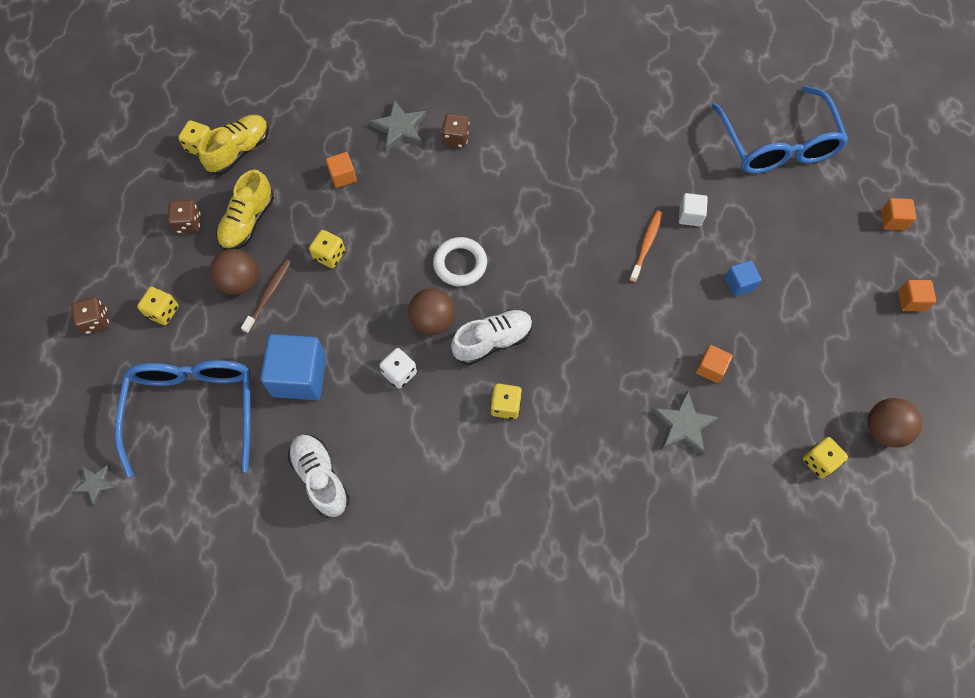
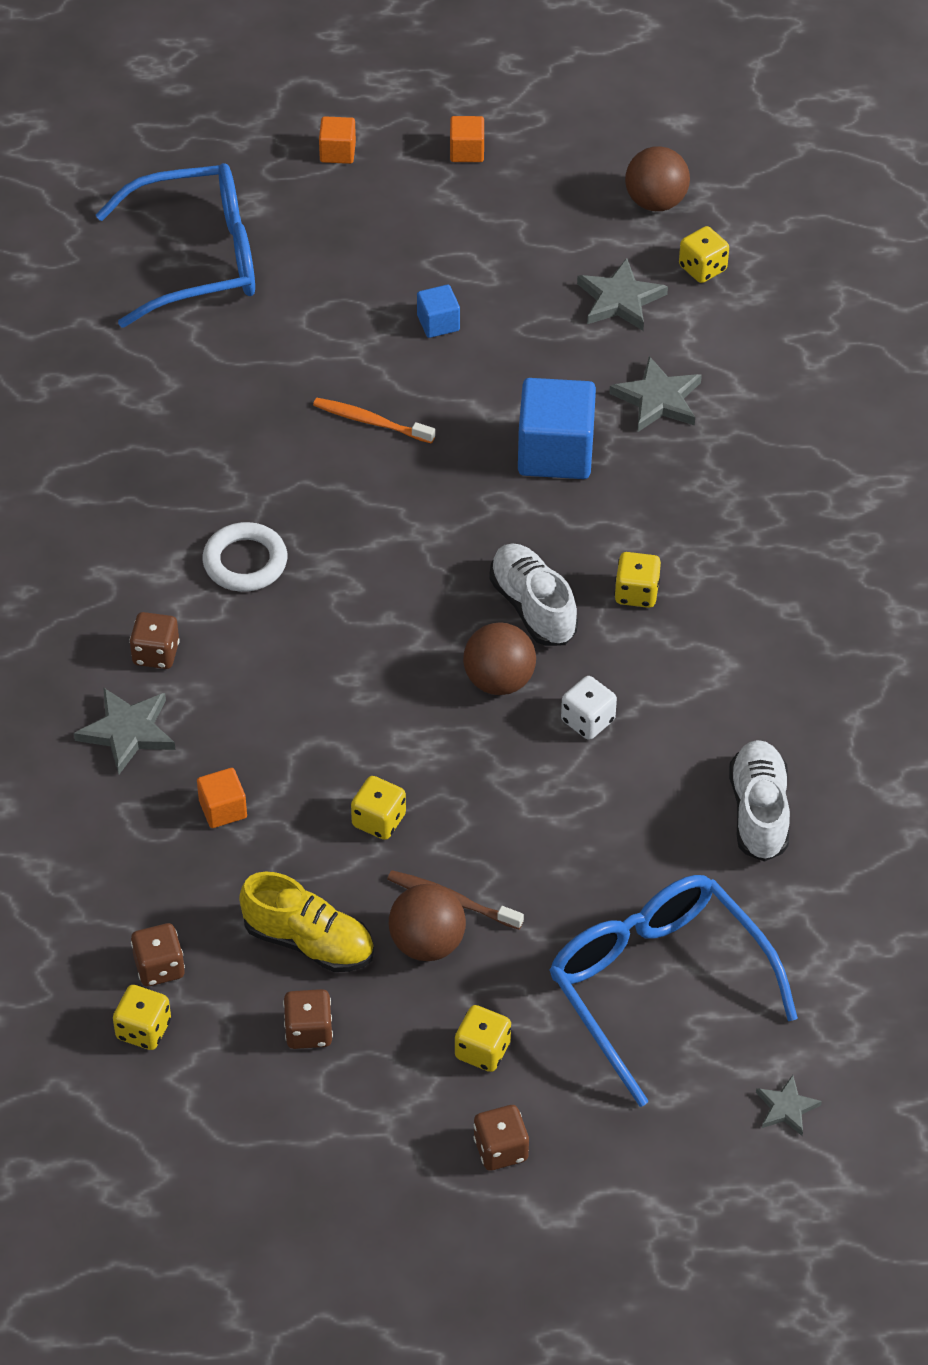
camera: 90 degrees left, 15 degrees down
(194, 410) = (658, 986): blue glasses -> blue glasses turned 60 degrees clockwise
(239, 151) = (159, 967): yellow shoe -> brown dice
(299, 376) = (596, 849): blue cube -> blue cube (555, 452)
(320, 478) = (759, 812): white shoe -> white shoe turned 120 degrees clockwise
(460, 264) = (398, 647): white ring -> white ring (245, 562)
(690, 216) = (321, 368): white cube -> none
(710, 368) = (572, 364): orange cube -> none
(778, 402) = (620, 299): none -> grey star

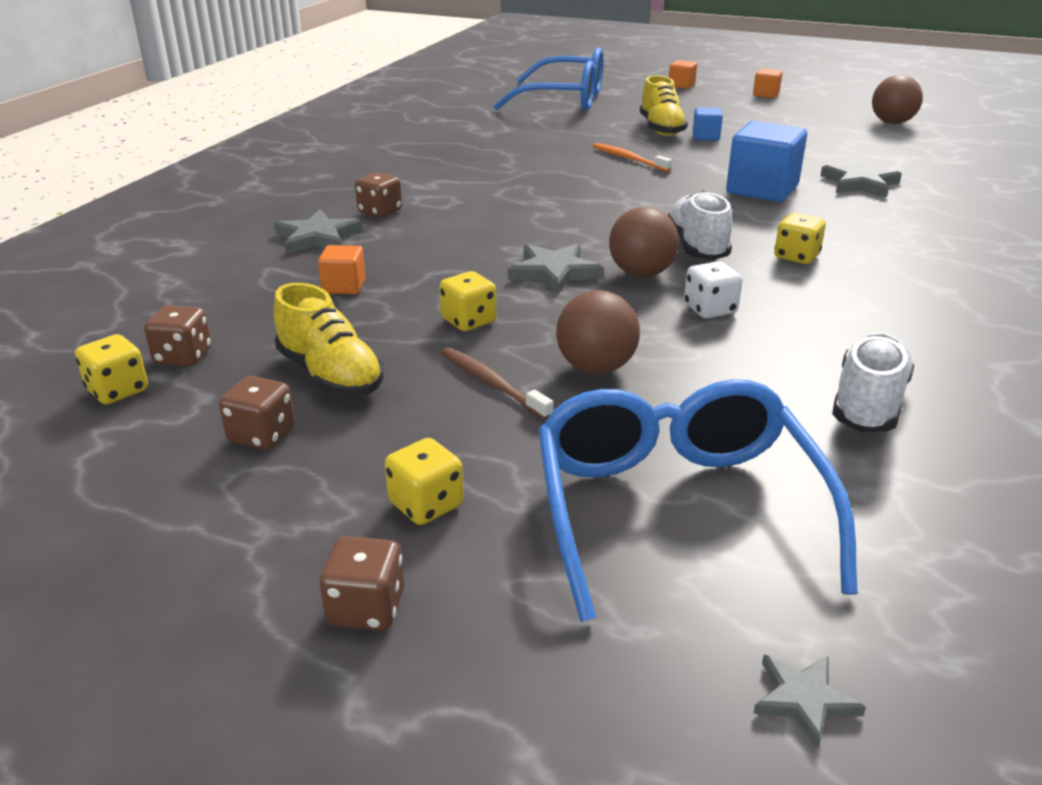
camera: 25 degrees right, 20 degrees down
(245, 562) = (486, 190): white ring -> none
(372, 317) = (661, 129): none -> yellow shoe
(427, 943) = (441, 405): brown ball -> brown ball (596, 367)
(620, 299) = (847, 147): grey star -> grey star (554, 272)
(702, 268) = (918, 146): yellow dice -> none

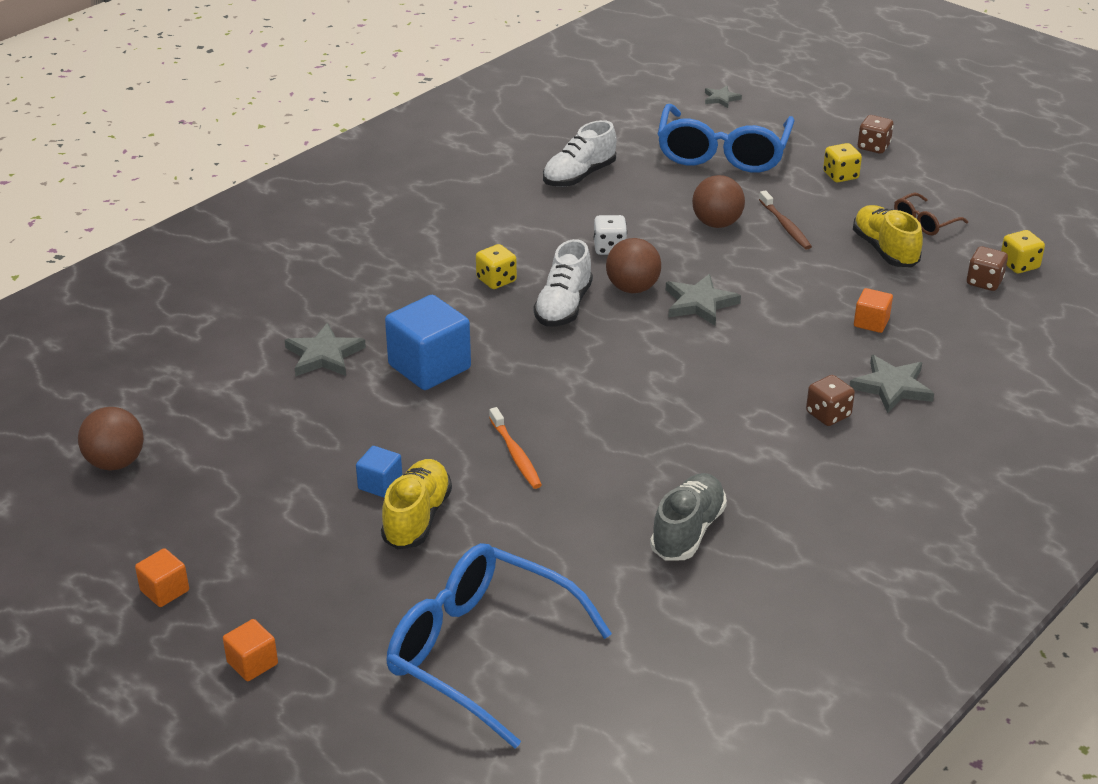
camera: 160 degrees left, 5 degrees up
(262, 435) = (924, 222): brown dice -> brown glasses
(468, 321) = (784, 272): yellow dice -> none
(471, 146) = (688, 531): none -> grey shoe

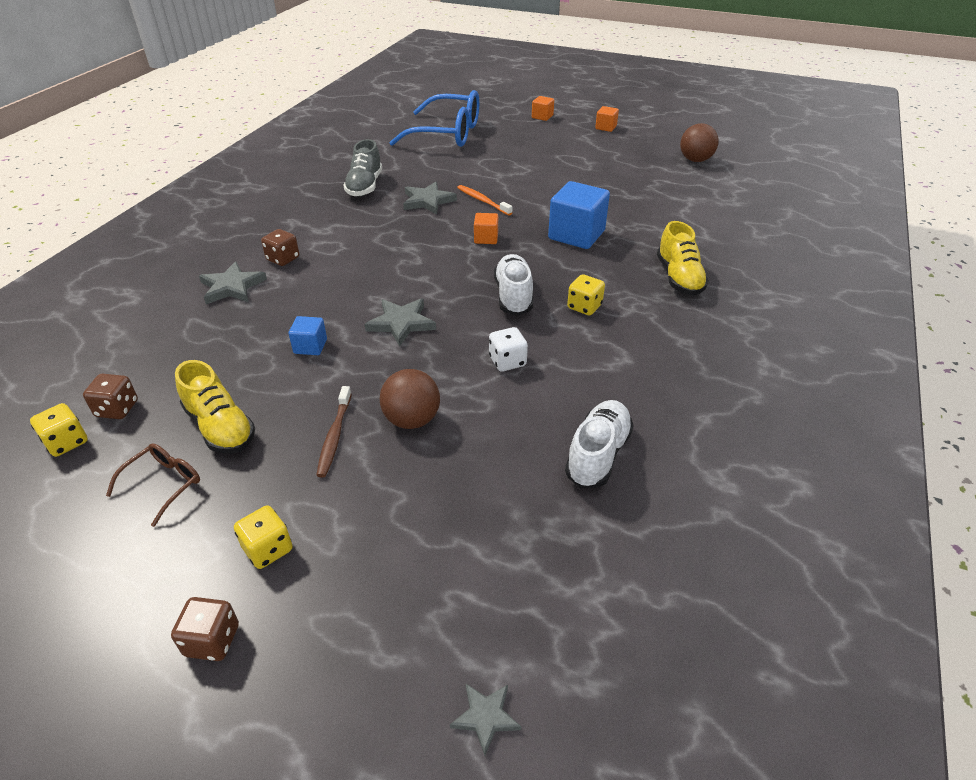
camera: 160 degrees right, 5 degrees up
(324, 355) = (652, 228): grey star -> grey star (428, 201)
(380, 484) = (547, 176): blue cube -> blue cube (310, 346)
(417, 518) = (515, 167): yellow shoe -> yellow shoe (679, 278)
(632, 288) = (465, 324): brown ball -> none
(723, 153) = (439, 554): blue glasses -> none
(785, 226) = (334, 436): brown toothbrush -> brown toothbrush turned 135 degrees counterclockwise
(871, 322) = (244, 338): orange cube -> orange cube (486, 238)

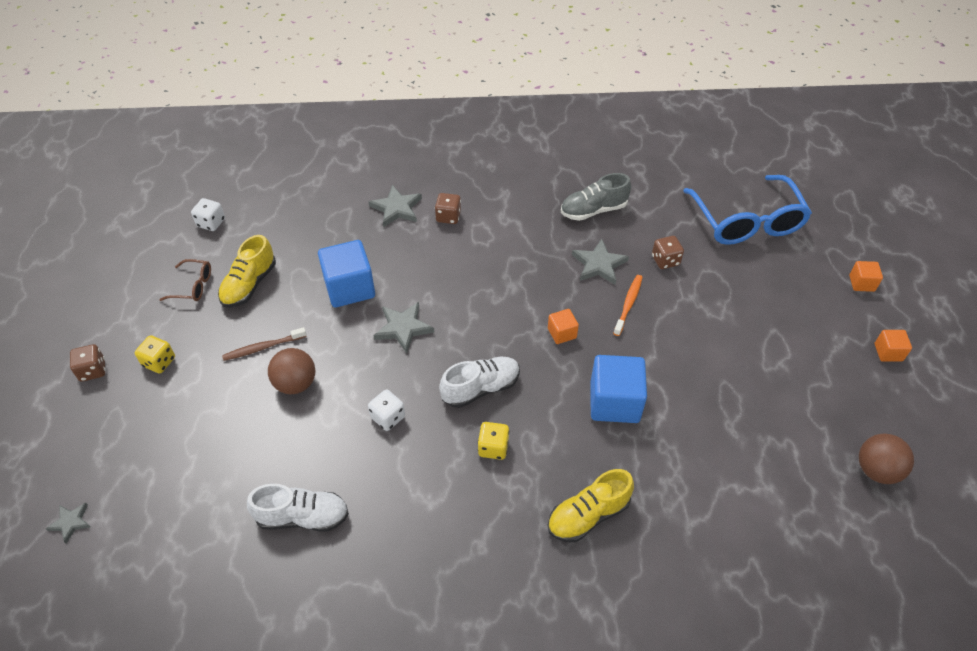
camera: 65 degrees right, 10 degrees up
(66, 442) = (211, 223): yellow dice -> white dice
(117, 409) = (247, 227): brown dice -> brown dice (665, 260)
(310, 346) = (349, 288): blue cube -> blue cube, size x1.98

